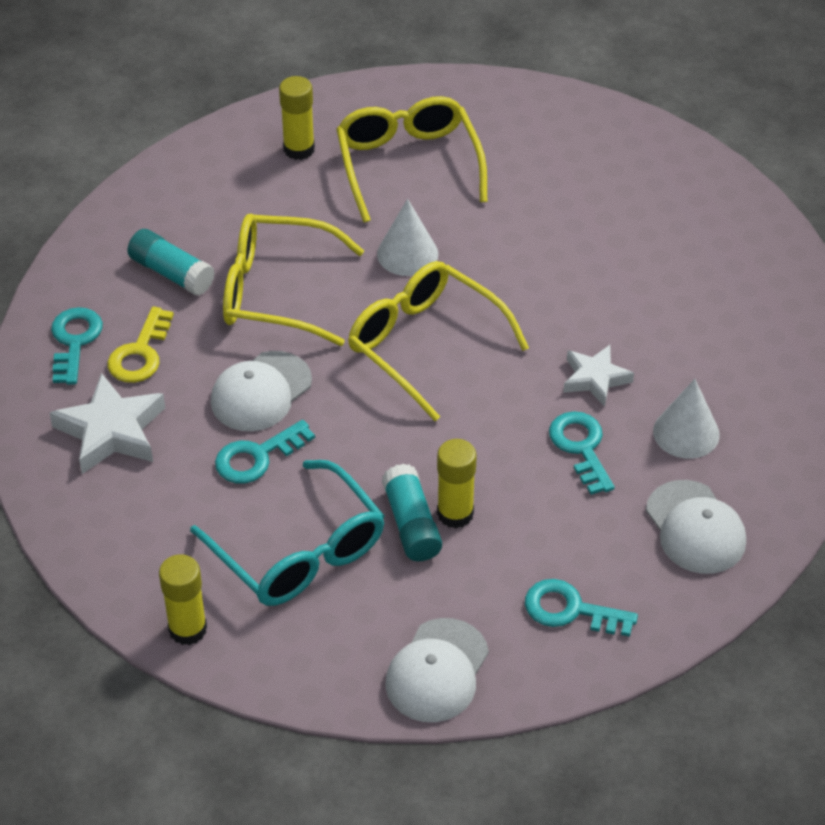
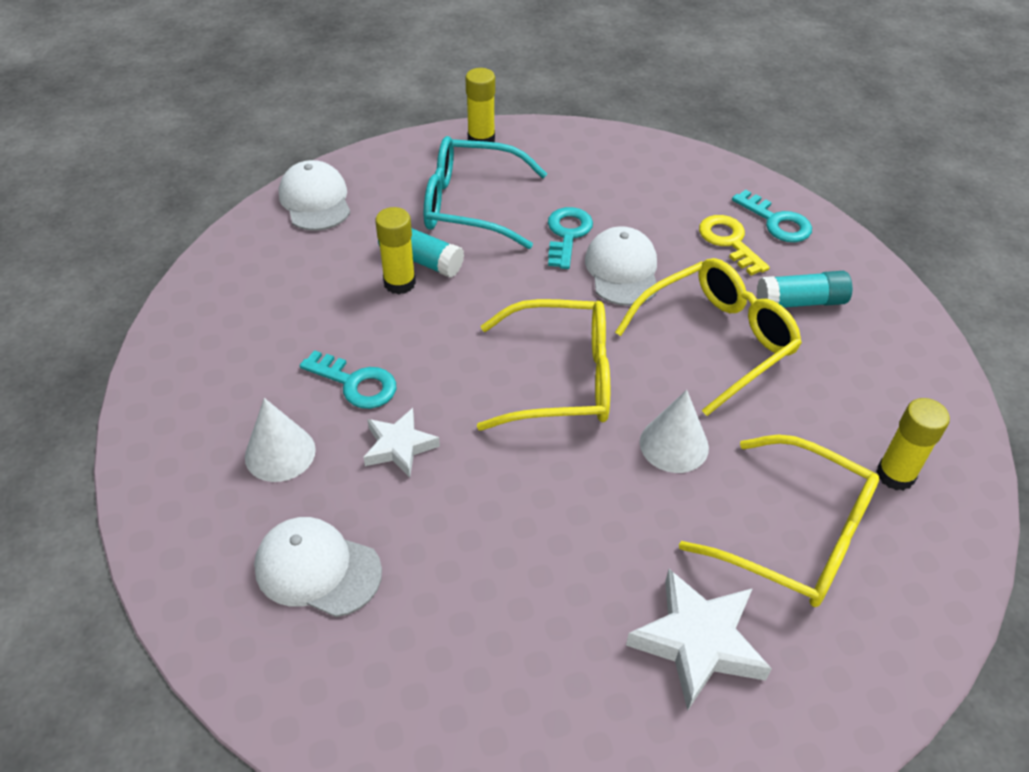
camera: 135 degrees right, 0 degrees up
(111, 431) = (670, 193): white star -> white star (698, 642)
(570, 610) = (261, 277): turquoise key -> none
(695, 528) = (212, 383): white cap -> white cap (317, 569)

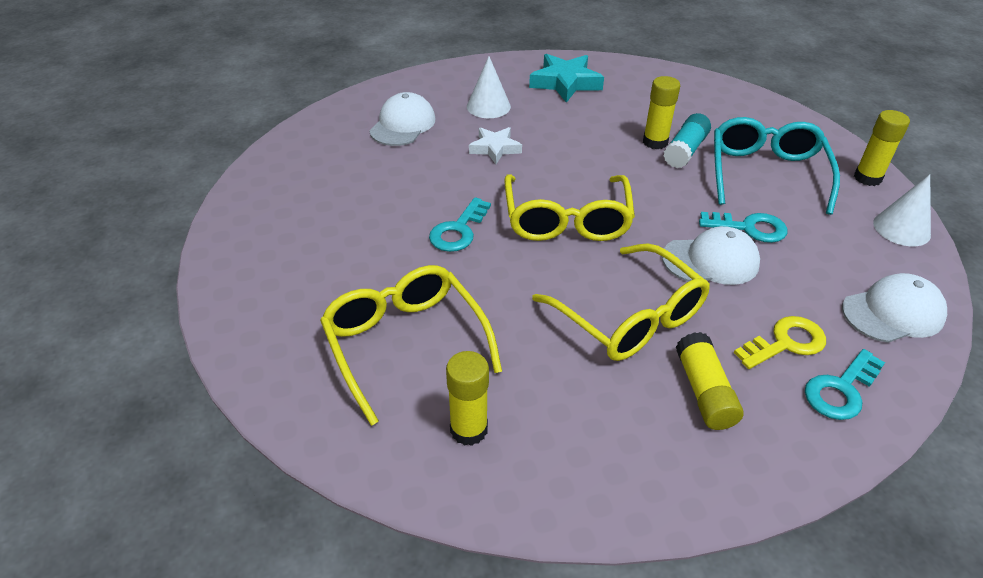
camera: 90 degrees right, 5 degrees down
(229, 358) = (565, 83): none -> turquoise star
(315, 200) = (736, 101): white cap -> white cap (893, 312)
(356, 383) = (549, 129): turquoise key -> turquoise key (458, 230)
(674, 444) = (501, 279): white cone -> white cone (901, 228)
(698, 642) = (322, 277): white star -> none
(795, 536) = (405, 343): yellow glasses -> yellow glasses turned 120 degrees clockwise
(801, 302) = (704, 392): turquoise glue stick -> yellow glue stick

